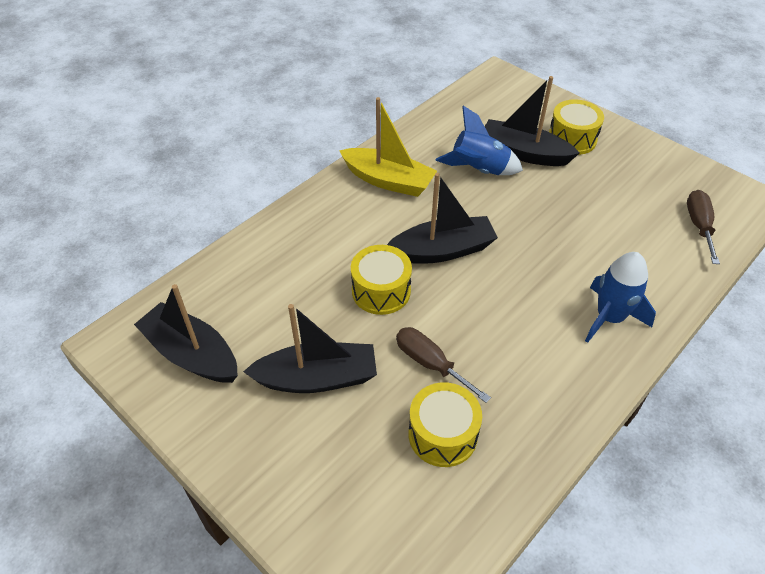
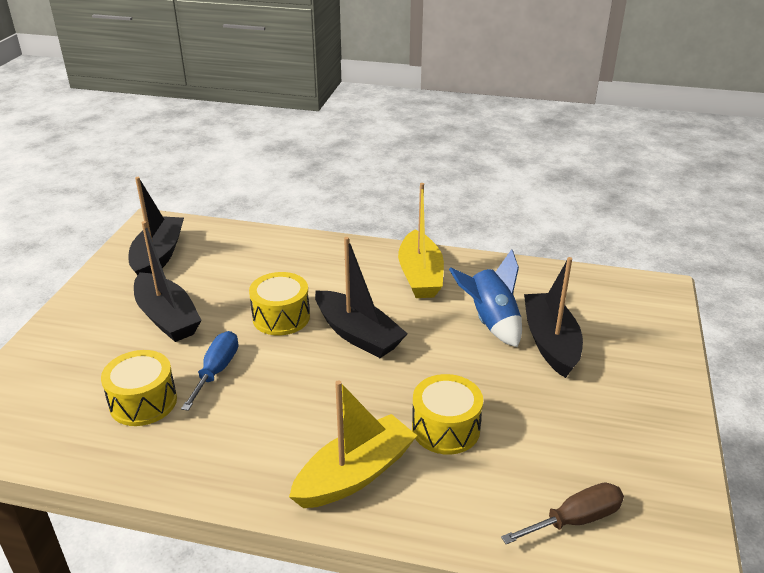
camera: 60 degrees right, 15 degrees down
(430, 364) = (216, 371): brown screwdriver -> blue screwdriver
(572, 139) = (616, 370): yellow drum -> yellow drum (445, 428)
(609, 317) = (355, 474): blue rocket -> yellow boat

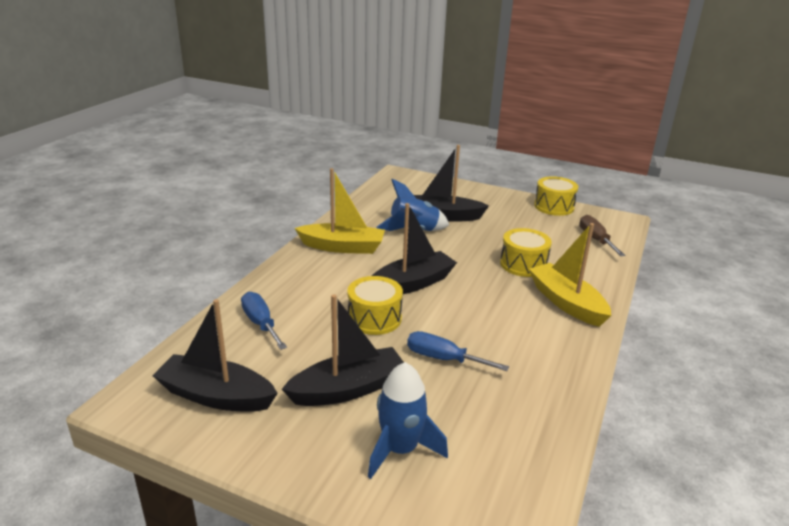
camera: 80 degrees left, 5 degrees down
(87, 357) = (400, 449): none -> blue rocket
(143, 402) = (481, 405): yellow drum -> yellow drum (554, 206)
(259, 255) = (260, 323): none -> blue screwdriver

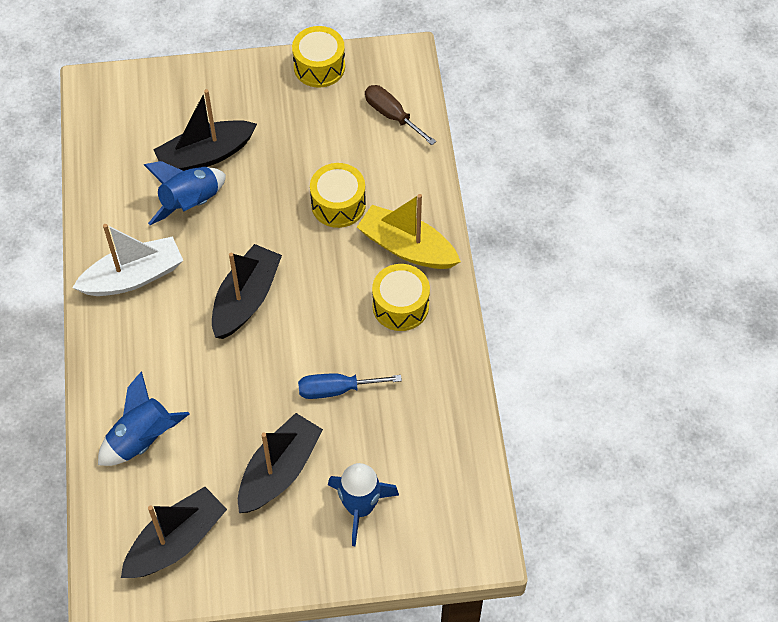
camera: 30 degrees left, 30 degrees up
(216, 396) = (176, 542): black boat -> black boat turned 150 degrees clockwise
(260, 323) = (142, 439): blue screwdriver -> blue rocket
(342, 247) = (133, 277): yellow boat -> white boat
(374, 318) = (243, 371): yellow drum -> yellow drum (400, 306)

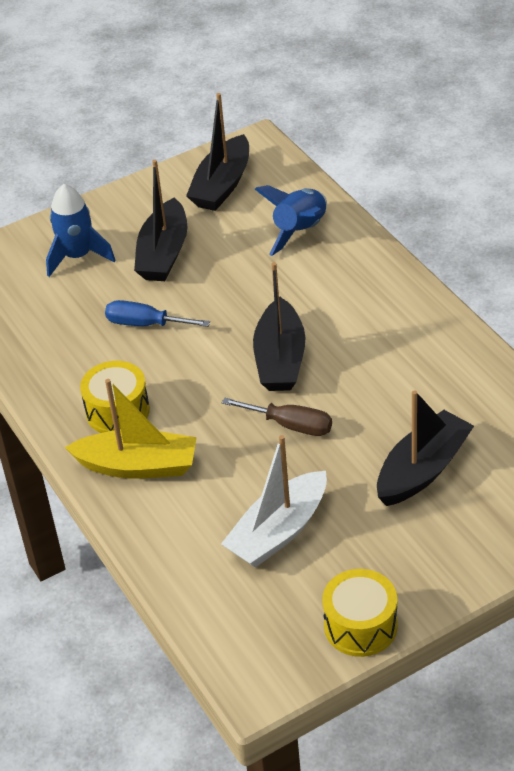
camera: 160 degrees right, 15 degrees down
(133, 277) = (407, 335): white boat -> white boat (279, 531)
(190, 203) = (402, 418): blue rocket -> none
(336, 389) = (145, 324): blue screwdriver -> blue screwdriver turned 135 degrees counterclockwise
(338, 204) = (239, 478): yellow drum -> none
(392, 115) = (232, 601): brown screwdriver -> brown screwdriver (291, 425)

